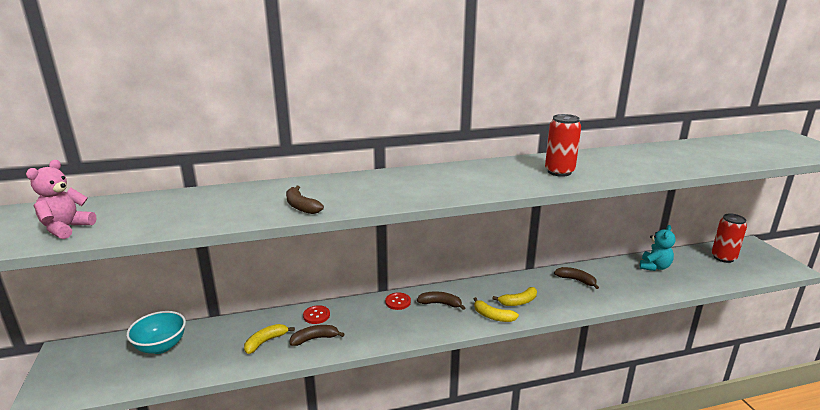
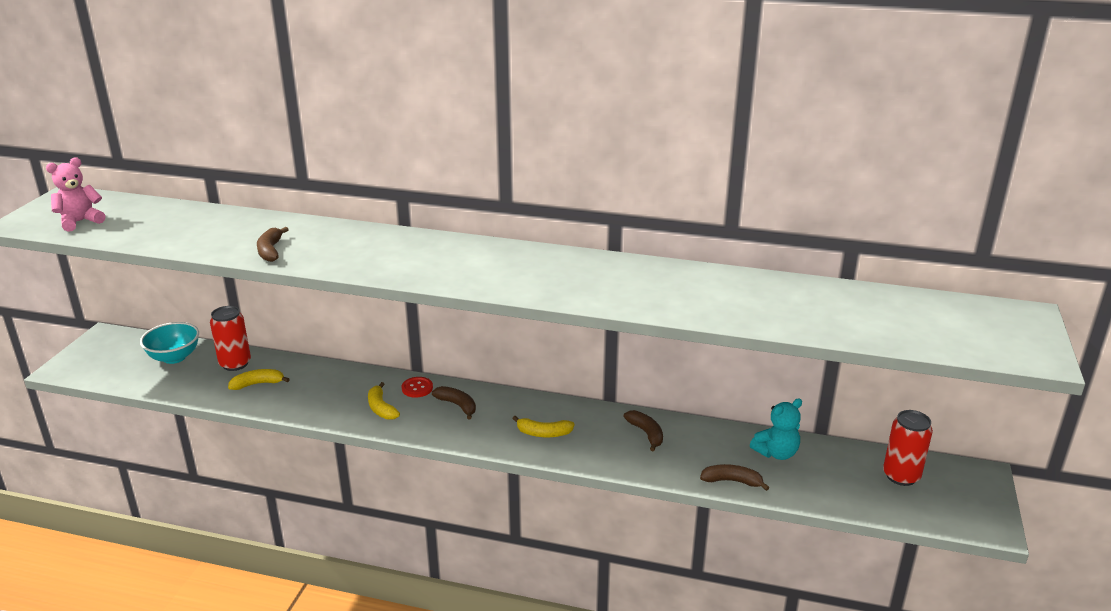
camera: 30 degrees right, 5 degrees up
(314, 339) = (301, 397): brown banana -> brown banana (732, 481)
(316, 315) = (326, 374): red button -> none
(493, 316) = (495, 438): yellow banana -> yellow banana (381, 408)
(559, 172) = (583, 281): red can -> red can (235, 364)

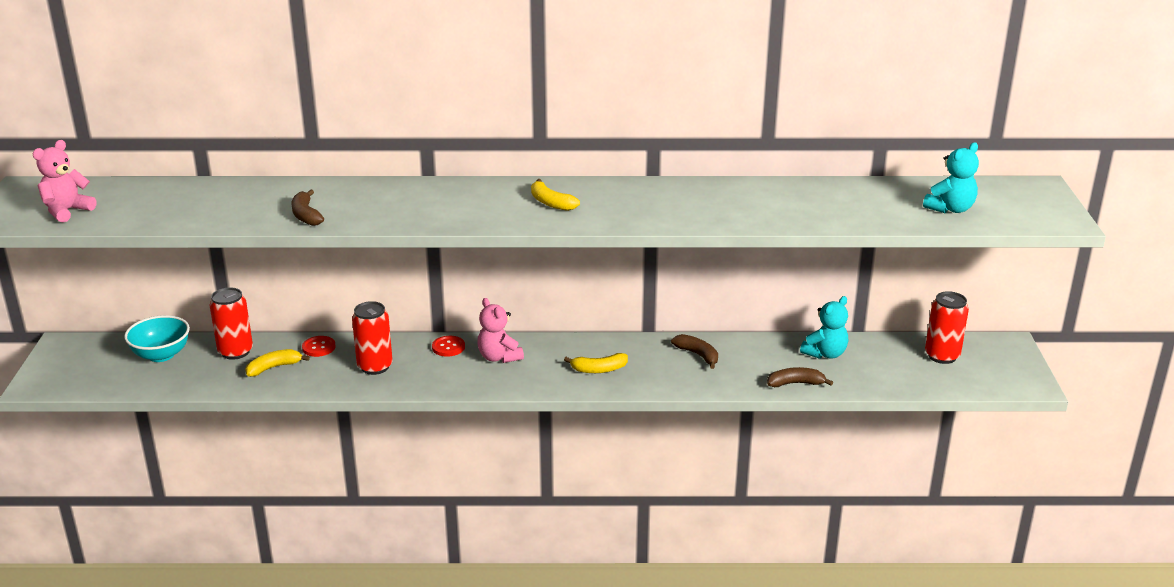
camera: 15 degrees left, 0 degrees up
(306, 370) = (318, 347): none -> red button
(343, 397) = (375, 367): none -> red can
(381, 408) = (421, 371): yellow banana -> yellow banana (551, 203)
(457, 405) = (499, 357): brown banana -> pink teddy bear
(911, 326) = (950, 209): none -> turquoise teddy bear

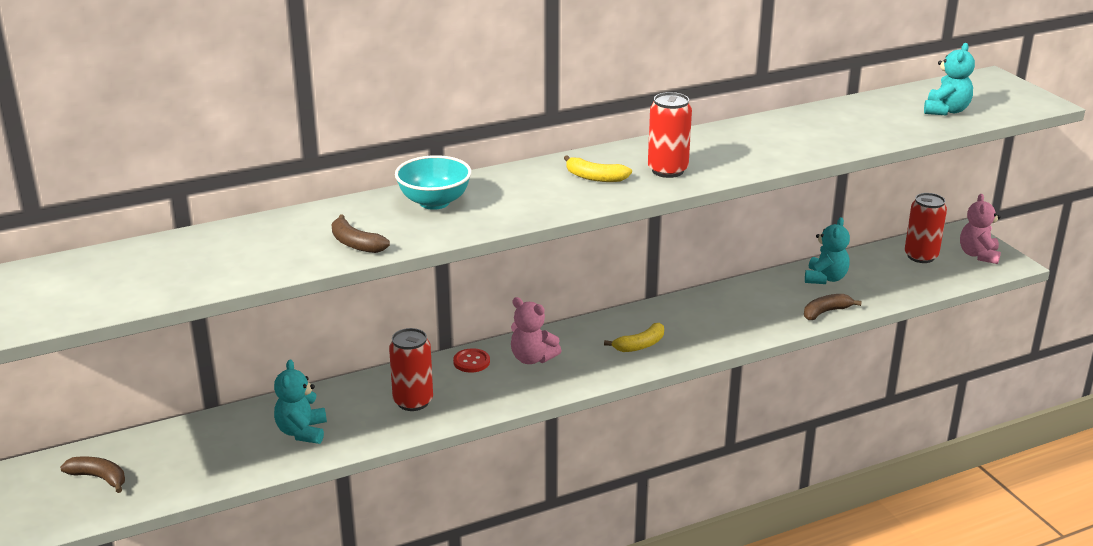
camera: 25 degrees left, 0 degrees up
(67, 211) = (61, 301): pink teddy bear -> pink teddy bear (978, 255)
(161, 355) = (155, 453): turquoise bowl -> turquoise bowl (434, 202)
(235, 352) = (241, 427): red can -> red can (667, 170)
(274, 367) = (302, 432): yellow banana -> turquoise teddy bear
(318, 347) = (332, 397): red button -> none
(698, 355) = (717, 308): brown banana -> brown banana (99, 478)

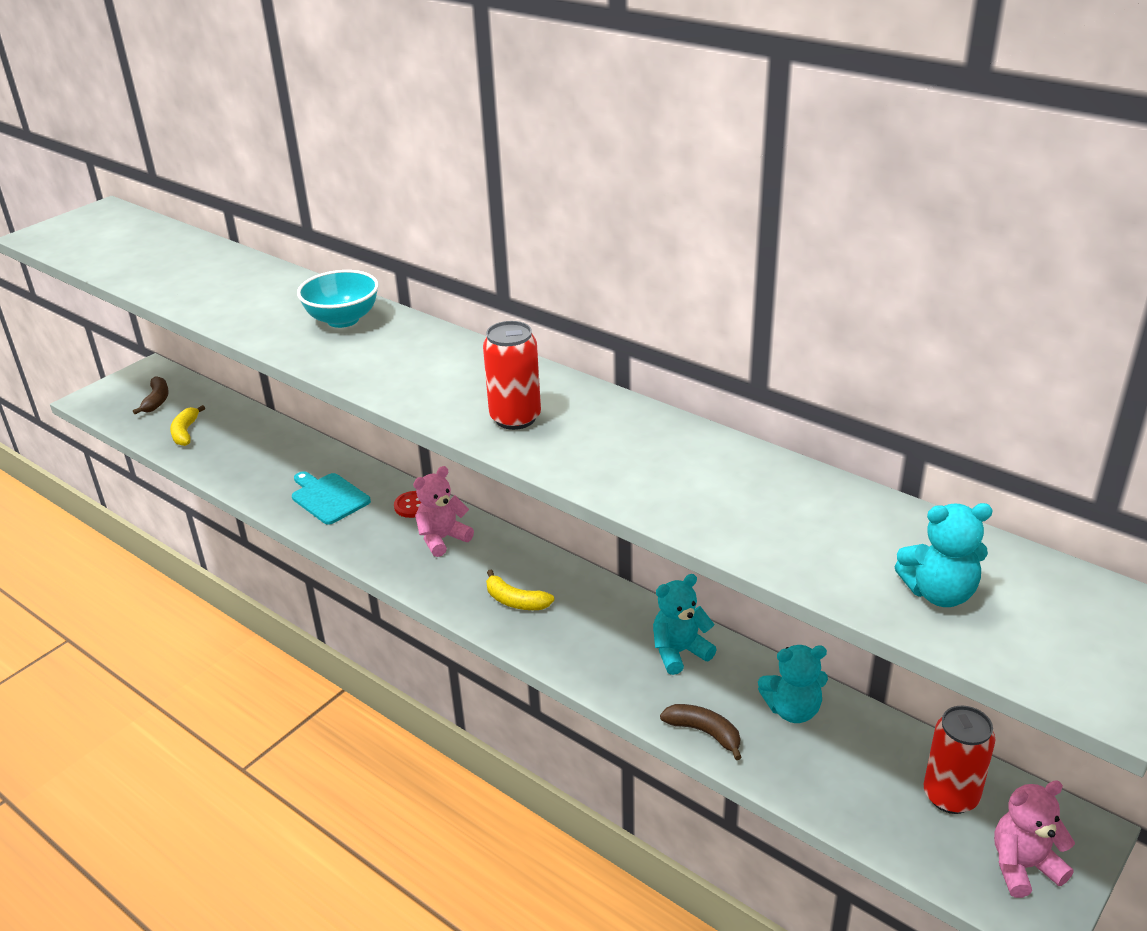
camera: 65 degrees right, 5 degrees up
(302, 432) = (254, 460): turquoise teddy bear -> turquoise teddy bear (679, 652)
(356, 244) = (237, 312): brown banana -> none
(413, 401) = (328, 497): red can -> turquoise cutting board
(532, 358) = (442, 539): pink teddy bear -> pink teddy bear turned 45 degrees clockwise
(595, 177) = (461, 381): yellow banana -> yellow banana (185, 432)

